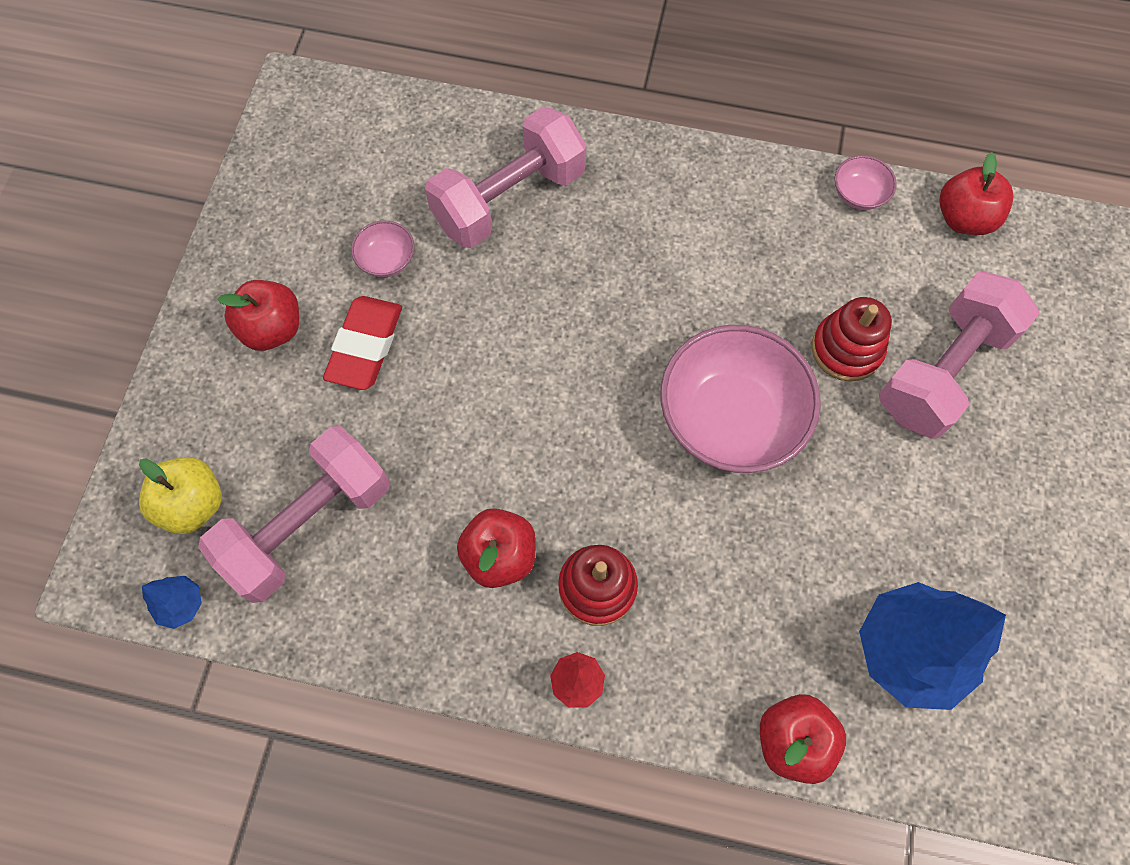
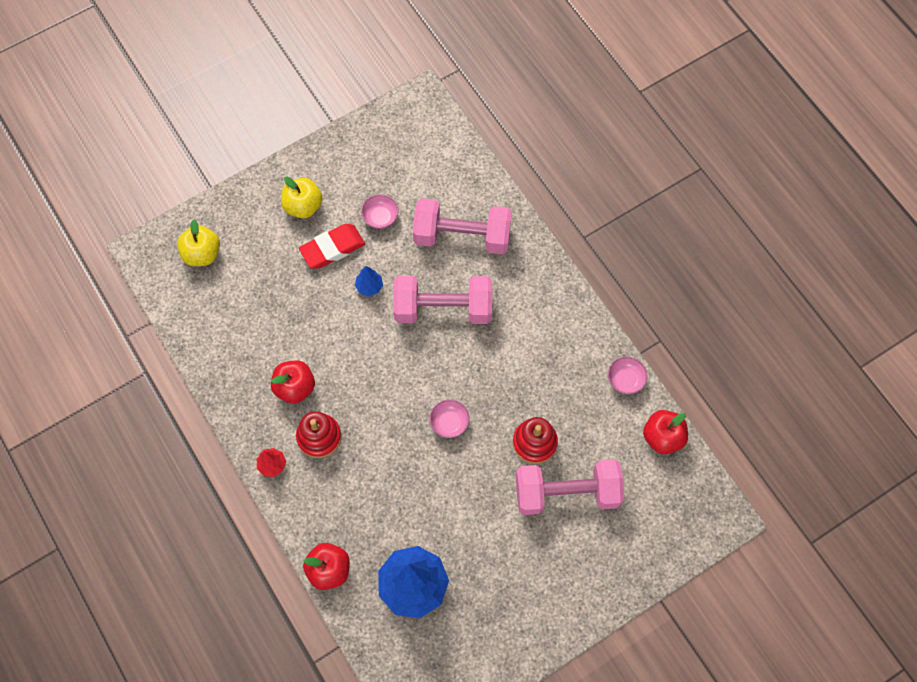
camera: 45 degrees right, 0 degrees up
(181, 604) = (160, 290): blue tree -> blue tree (369, 286)
(272, 329) = (303, 206): red apple -> yellow apple
(308, 524) = (236, 303): pink dumbbell -> pink dumbbell (443, 308)
(730, 418) = (449, 422): pink bowl -> pink bowl, size x0.44

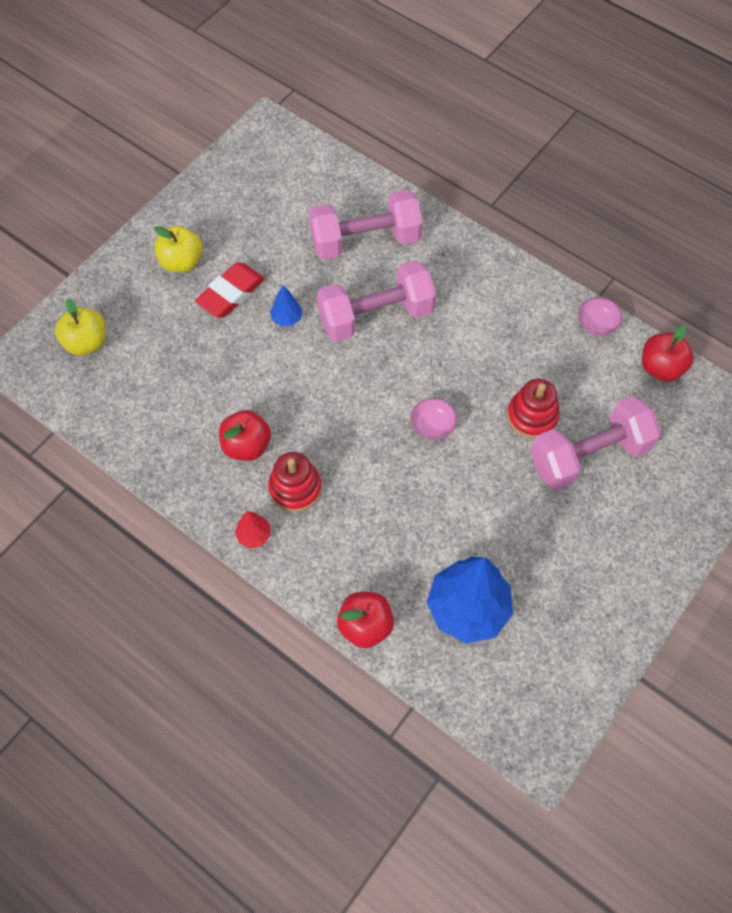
camera: 20 degrees left, 5 degrees down
(380, 217) = (270, 248): pink bowl -> none

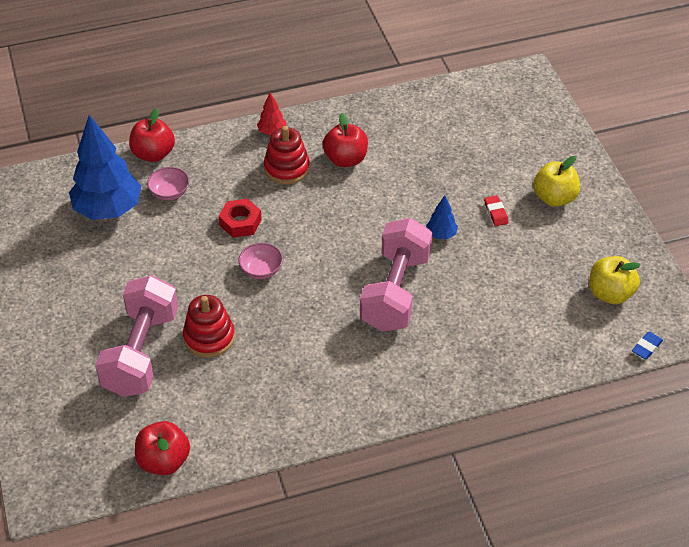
camera: 125 degrees right, 15 degrees down
(86, 342) = (515, 115): yellow apple -> yellow apple (610, 294)
(231, 293) = (495, 213): red eraser -> red eraser, size x0.49
(303, 138) = (646, 347): none -> blue eraser
(365, 240) = (483, 327): pink dumbbell -> none
(392, 480) = (240, 222): none -> red nut
(596, 325) = (248, 443): pink bowl -> pink bowl (169, 192)

